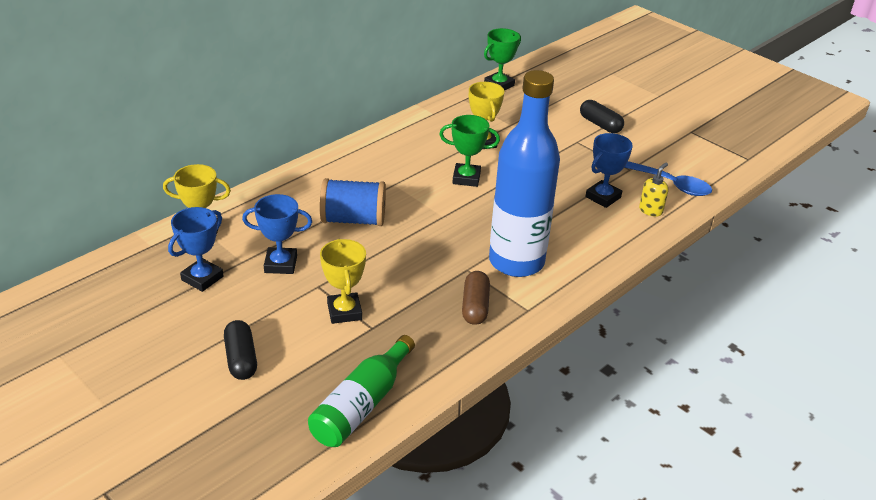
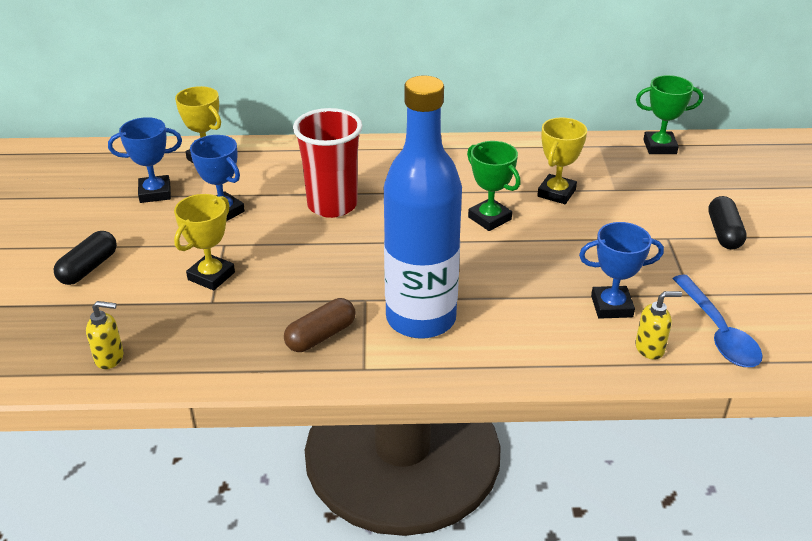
camera: 45 degrees right, 0 degrees up
(353, 220) = (332, 205): blue spool -> red cup
(361, 405) = (110, 358): green bottle -> yellow soap dispenser

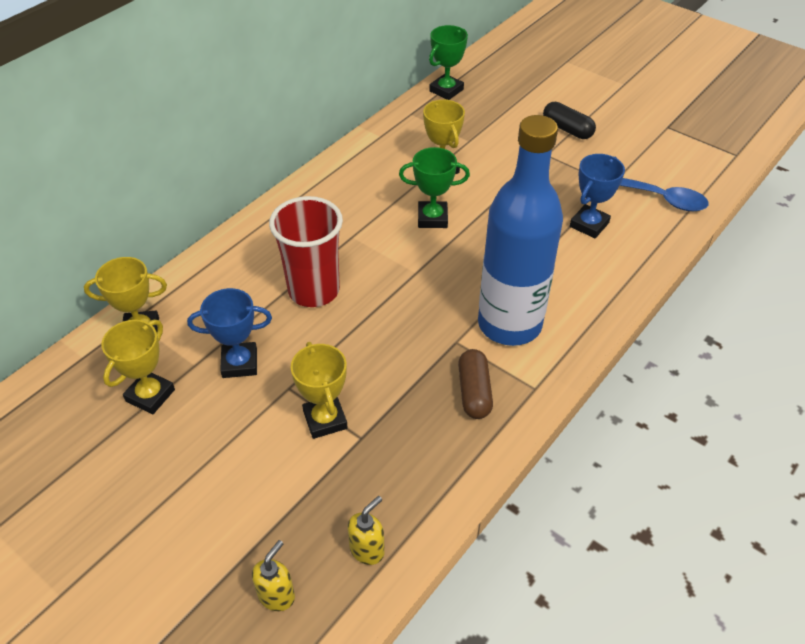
camera: 50 degrees left, 10 degrees up
(88, 268) = (214, 504): black capsule -> none
(155, 193) = (150, 395): blue trophy -> yellow trophy
(650, 348) = (645, 236): yellow soap dispenser -> yellow soap dispenser (277, 595)

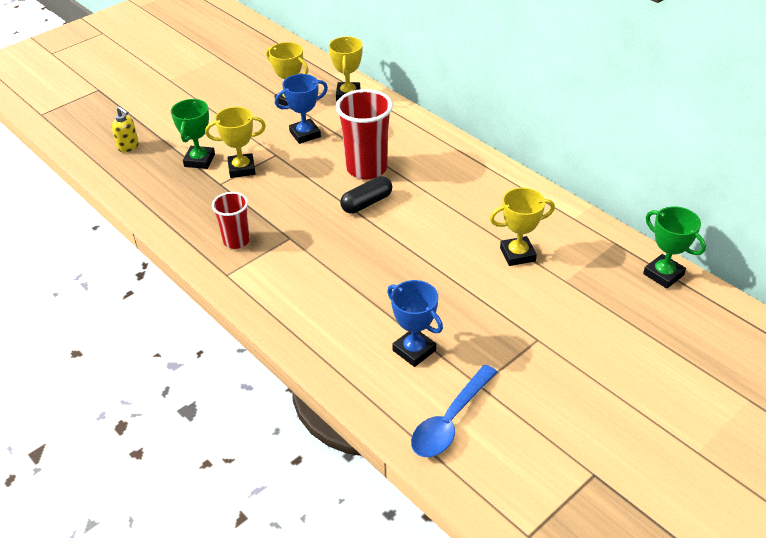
camera: 100 degrees right, 5 degrees down
(239, 363) = (305, 134): blue trophy -> blue trophy turned 60 degrees clockwise
(367, 549) = (138, 181): yellow soap dispenser -> none
(432, 218) = (442, 240): green trophy -> green trophy (199, 160)
(474, 392) = (236, 241): brown capsule -> red cup
(509, 324) = (298, 271): blue bottle -> none
(567, 129) = (587, 367): black capsule -> black capsule (366, 203)

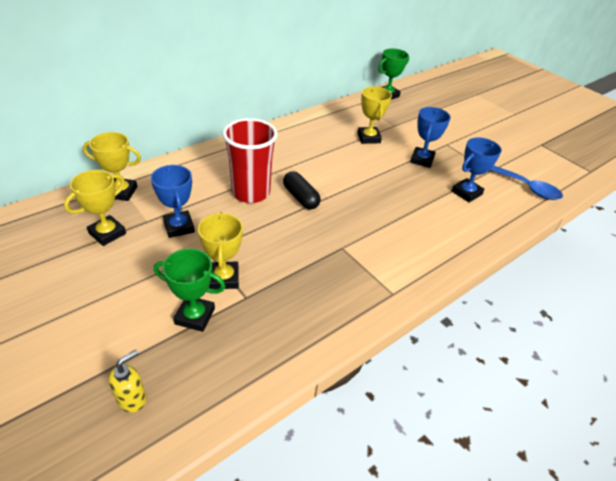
camera: 90 degrees left, 0 degrees up
(236, 241) = (344, 285): red cup -> none
(481, 308) = (422, 160): none -> blue trophy

